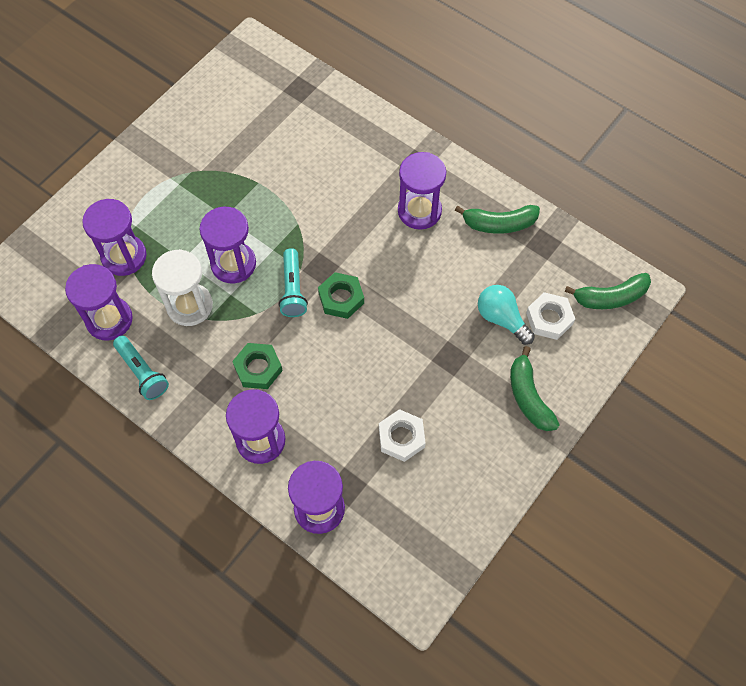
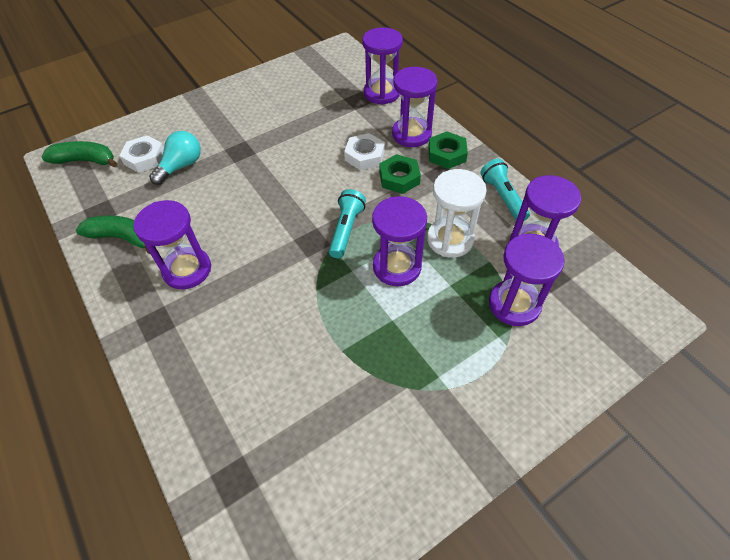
camera: 160 degrees left, 10 degrees down
(341, 298) = (305, 212): green nut -> green nut (447, 154)
(401, 437) = (306, 115): white nut -> white nut (365, 156)
(501, 319) = (181, 166): turquoise light bulb -> turquoise light bulb turned 120 degrees counterclockwise
(528, 396) = (200, 117): green banana -> none

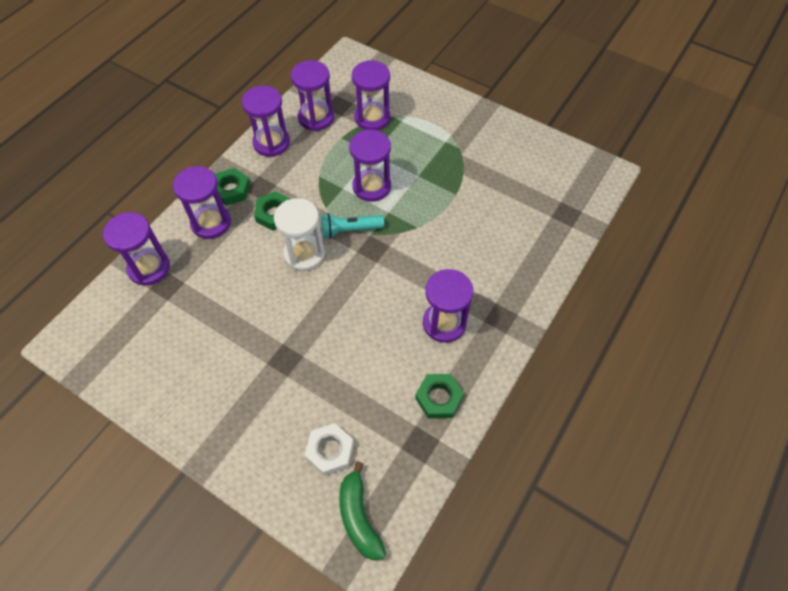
camera: 115 degrees left, 5 degrees up
(123, 238) = (439, 398): green banana -> green nut
(181, 166) = (328, 404): turquoise light bulb -> none
(365, 156) = (254, 249): white nut -> none
(450, 239) = (330, 163): white hourglass -> white hourglass (304, 254)
(503, 197) = (271, 143): turquoise flashlight -> purple hourglass

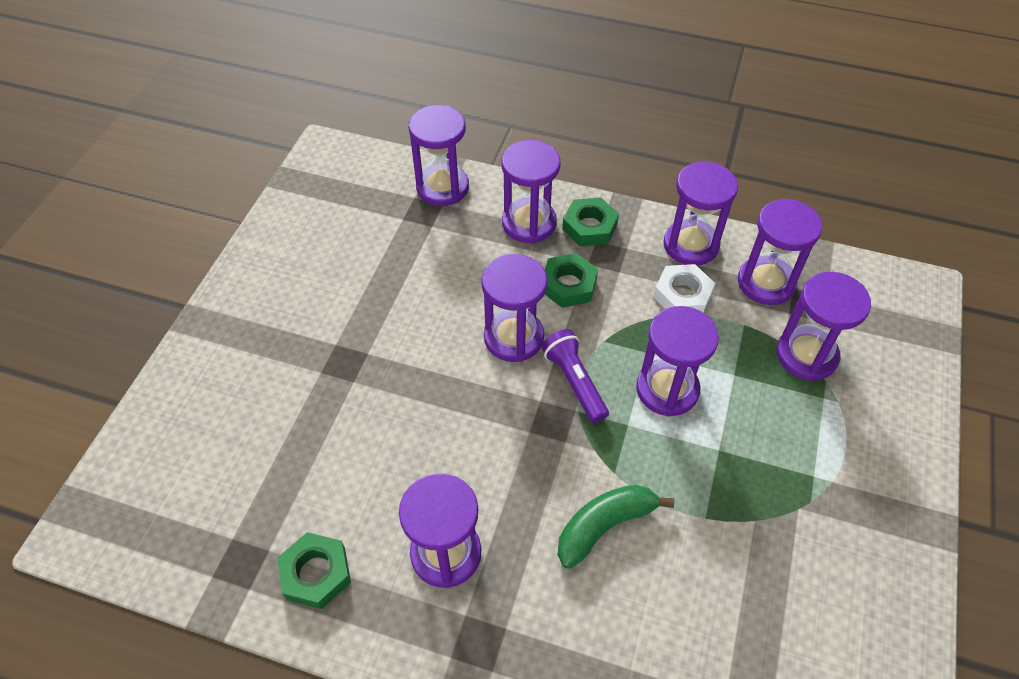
camera: 75 degrees right, 5 degrees down
(304, 254) = (513, 337): white hourglass -> purple hourglass
(330, 451) = (220, 450): white nut -> white nut (682, 295)
(350, 230) = (574, 382): turquoise flashlight -> purple flashlight
(359, 517) = (132, 509): green banana -> green banana (605, 526)

